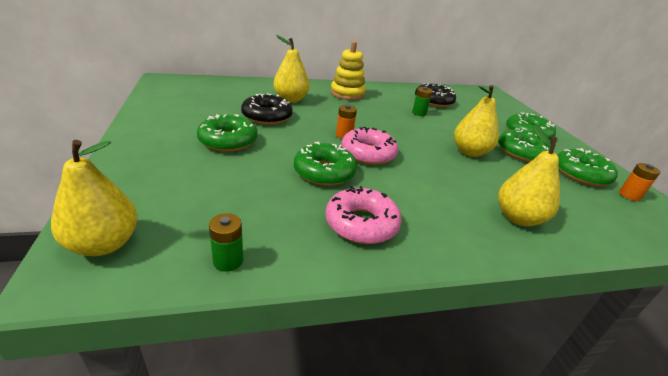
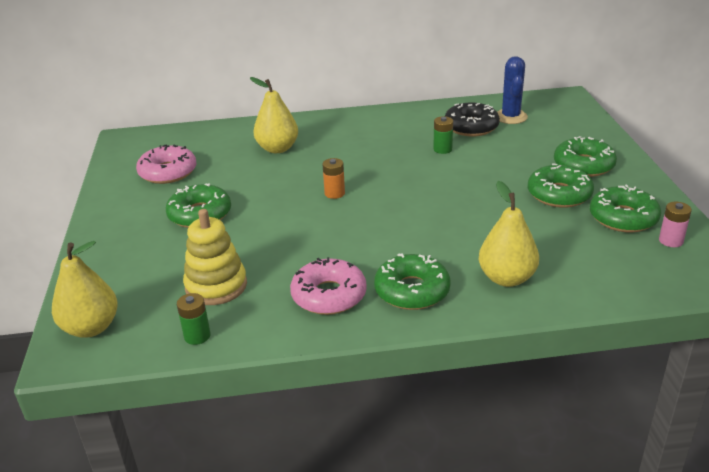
camera: 10 degrees right, 0 degrees up
(267, 116) = (246, 177): black donut -> none
(324, 172) = (301, 242): green donut -> green donut (412, 291)
(347, 94) = (353, 130): yellow stacking toy -> yellow stacking toy (216, 286)
(368, 153) = (357, 215): pink donut -> pink donut (168, 172)
(458, 98) = (510, 117): none -> blue cactus
(470, 152) = (487, 201): yellow pear -> none
(629, 195) = (671, 241): orange battery -> pink battery

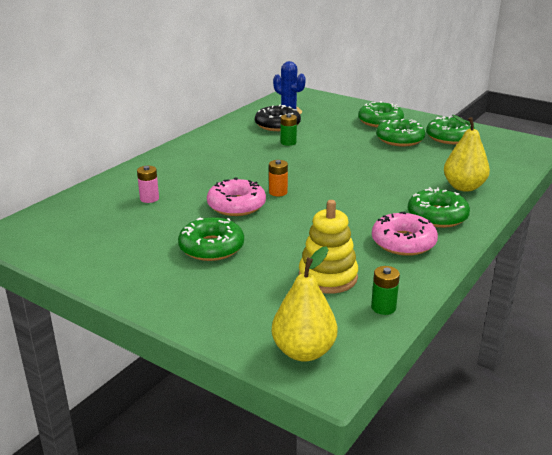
camera: 50 degrees left, 5 degrees down
(168, 172) = (114, 236): pink donut -> pink donut (236, 205)
(277, 148) = (172, 185): yellow pear -> none
(671, 241) = (488, 138): pink battery -> pink battery (149, 198)

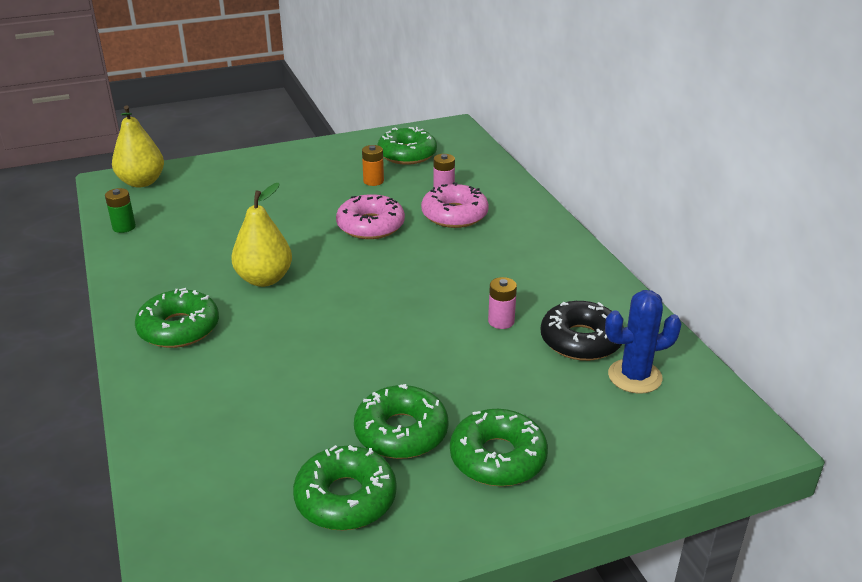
camera: 125 degrees right, 5 degrees up
(211, 247) = (313, 192): green donut -> green donut (407, 154)
(278, 192) = (367, 257): orange battery -> orange battery (373, 181)
(288, 142) = (501, 321): green battery -> pink battery
(328, 277) = (194, 222): yellow stacking toy -> none
(403, 242) = (175, 281): pink donut -> pink donut (454, 215)
(463, 187) = (198, 392): yellow pear -> yellow pear (264, 279)

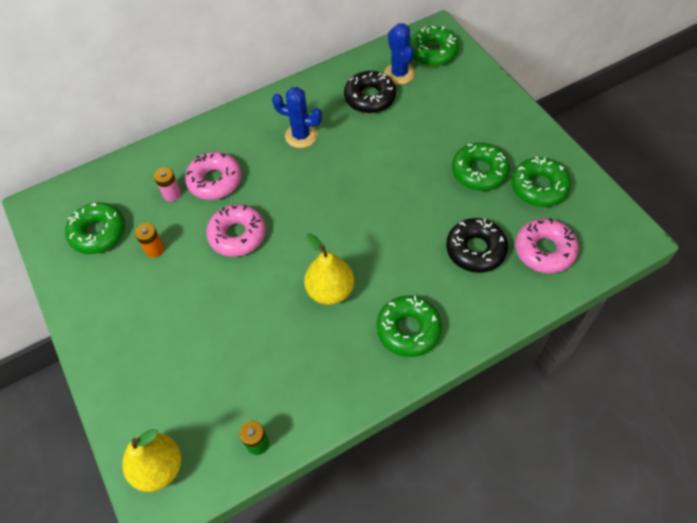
camera: 95 degrees left, 25 degrees up
(223, 476) = (544, 250): none -> pink donut
(261, 403) = (475, 250): none -> black donut
(498, 458) = (485, 127): green donut -> green donut (432, 52)
(501, 321) = (357, 137): pink battery -> none
(514, 276) = (301, 135): none -> blue cactus

